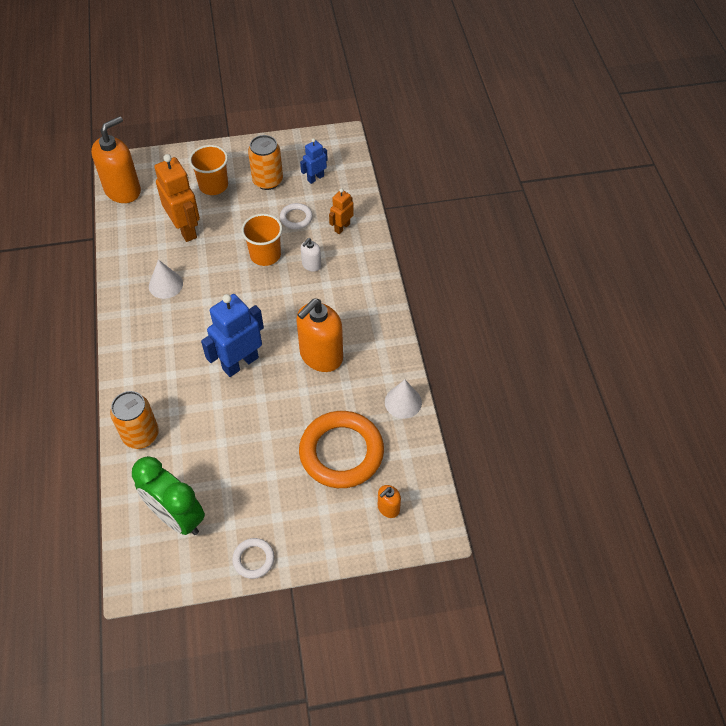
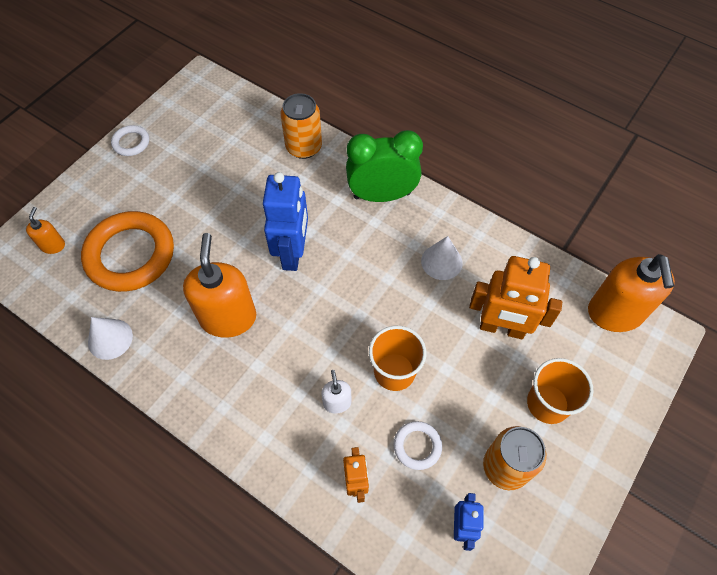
camera: 135 degrees right, 5 degrees up
(177, 517) = (214, 125): green clock -> green clock (382, 195)

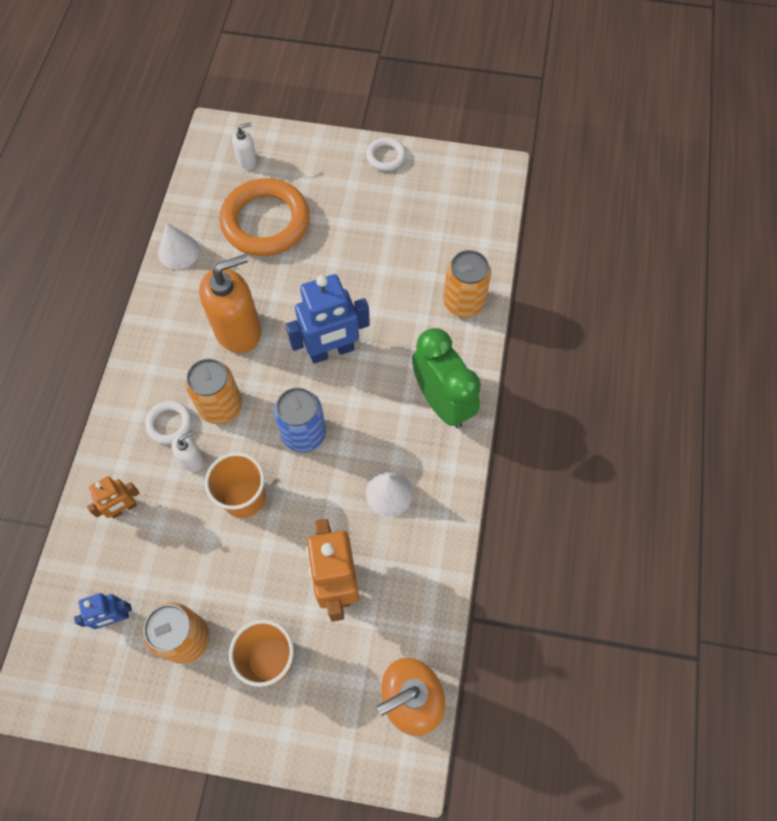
camera: 65 degrees right, 5 degrees up
(53, 245) = (247, 160): orange soap dispenser -> white soap dispenser
(297, 359) = (221, 406): none -> orange can
(358, 303) = (304, 434): none -> blue can
(417, 446) = (177, 548): white ring -> white ring (169, 424)

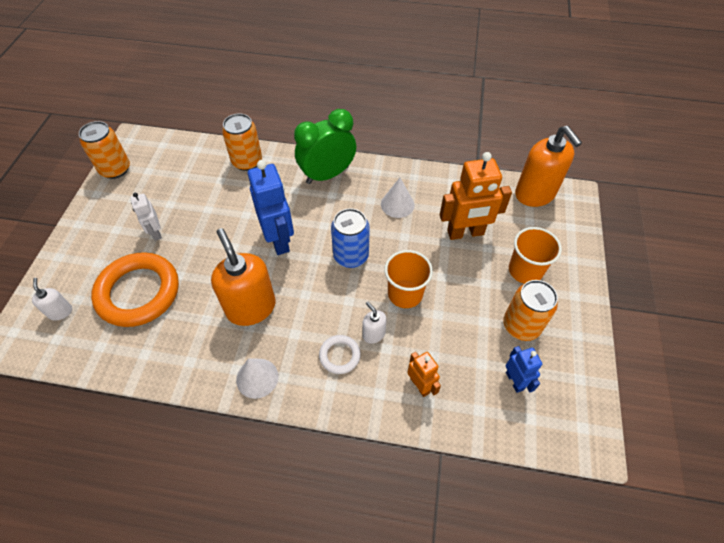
camera: 90 degrees left, 10 degrees down
(178, 251) = (154, 365): white cone -> white cone (257, 378)
(221, 406) = (324, 316): orange can -> orange can (115, 169)
(346, 222) = (156, 232): none -> white robot
(386, 156) = (94, 206): white ring -> none

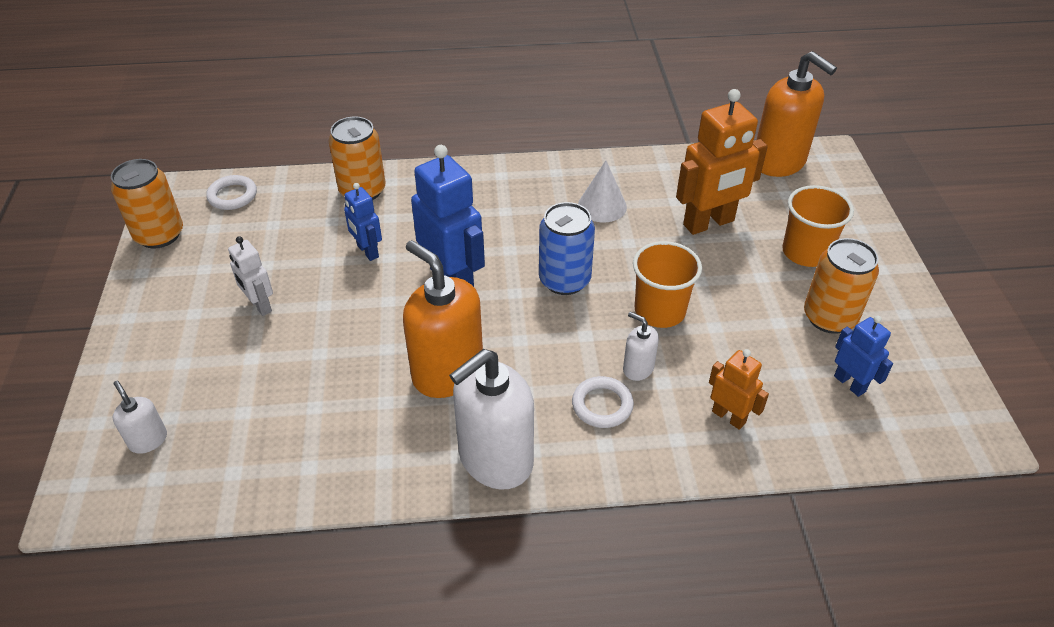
camera: 15 degrees left, 10 degrees down
(138, 292) = (265, 388): orange ring -> none
(167, 149) = (232, 196): none -> white ring
(234, 207) = (367, 251): none -> blue robot
(257, 378) = (495, 459): white cone -> white soap dispenser
(327, 175) = (488, 187): green clock -> none

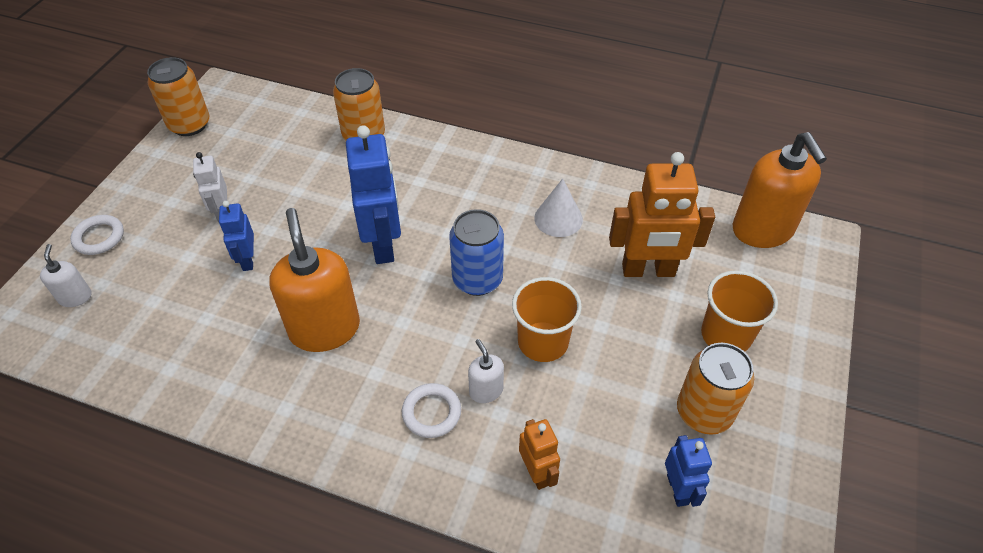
camera: 25 degrees right, 5 degrees up
(232, 196) = (262, 108): white ring -> white ring (99, 237)
(367, 251) = (332, 193): blue robot -> blue robot (247, 260)
(495, 459) = (311, 424): white soap dispenser -> none

